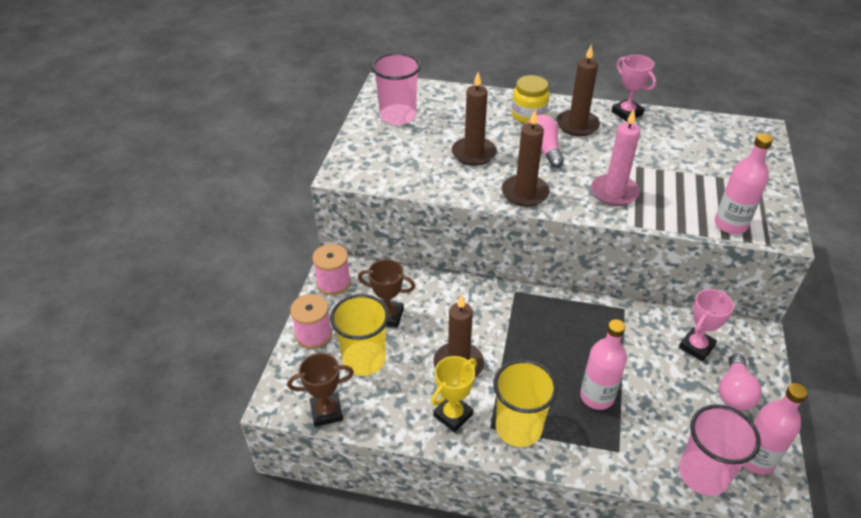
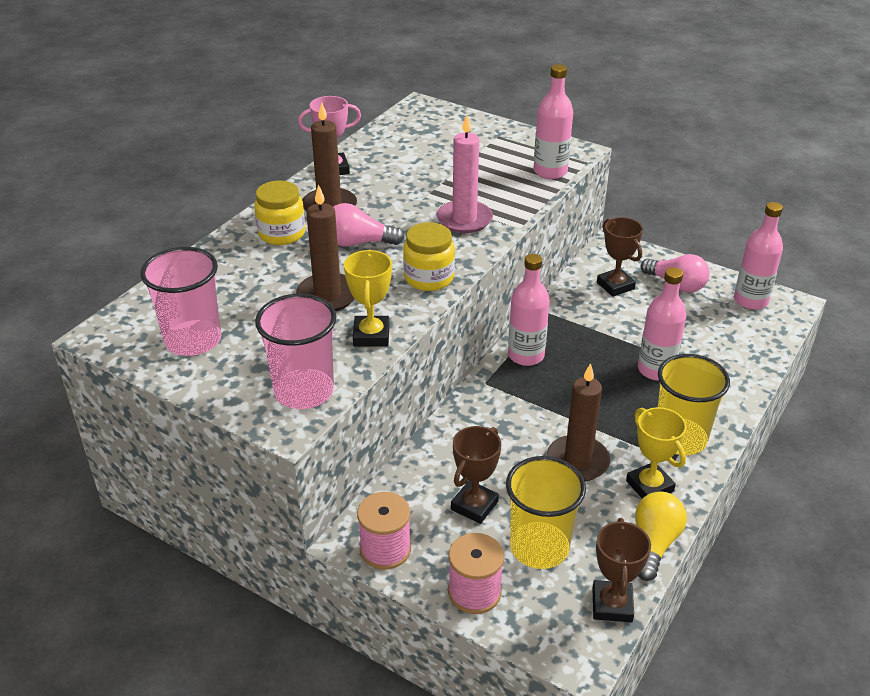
camera: 70 degrees left, 5 degrees down
(393, 428) = (654, 543): none -> yellow light bulb
(443, 183) = (371, 335): none -> yellow trophy
(525, 193) = (429, 278): brown candle -> yellow jar
(560, 307) = (526, 355): none -> pink bottle
(696, 347) = (615, 286): pink trophy -> brown trophy
(703, 474) = (760, 336): pink cup -> pink cup (304, 391)

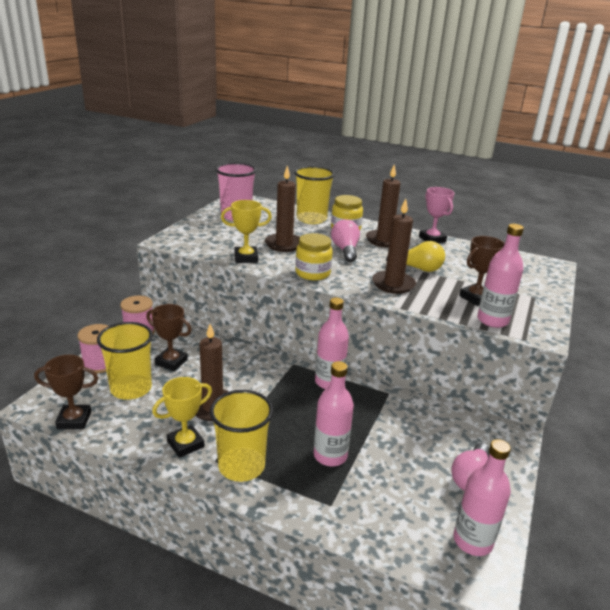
camera: 80 degrees right, 10 degrees down
(231, 261) = (311, 219): none -> yellow cup
(304, 391) = (193, 243): pink cup -> none
(464, 219) = (393, 284): pink candle -> brown candle
(615, 286) = (447, 434): brown trophy -> brown trophy (475, 298)
(654, 543) = (125, 443): yellow light bulb -> yellow light bulb (418, 268)

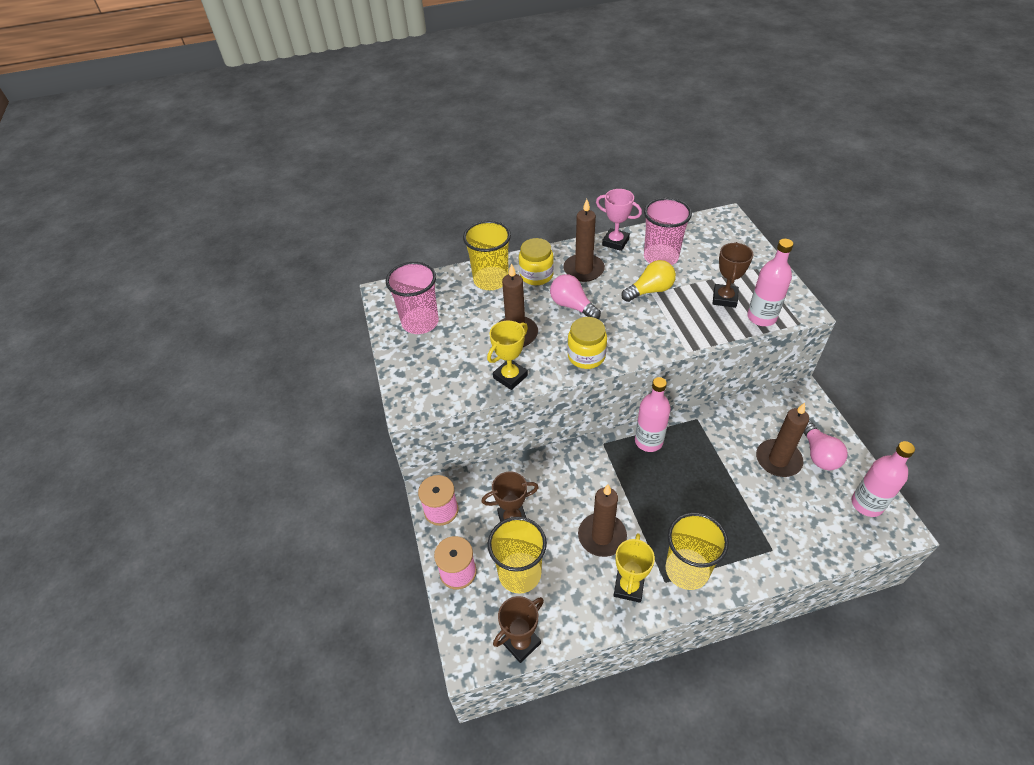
camera: 35 degrees left, 20 degrees up
(330, 455) = (726, 509): pink bottle -> none
(393, 284) = (657, 324): brown candle -> brown candle (778, 460)
(456, 259) = (661, 257): none -> pink cup

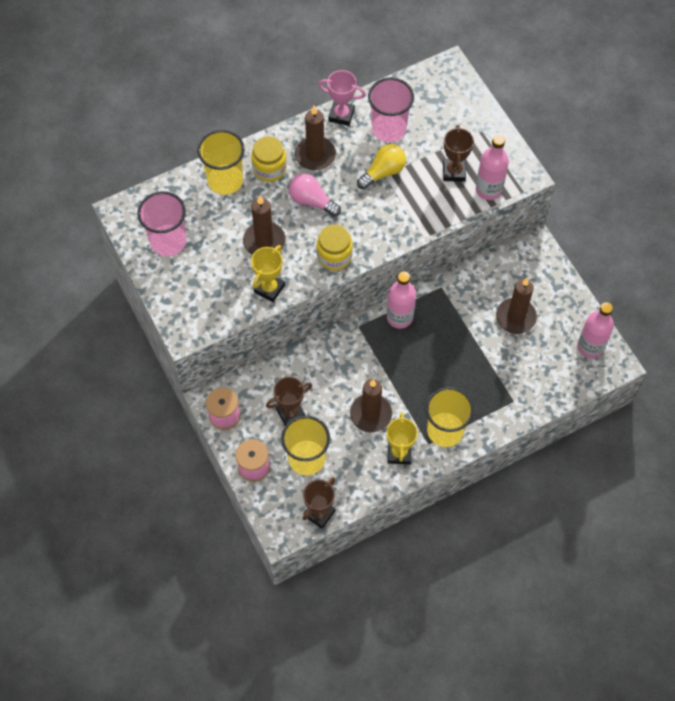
camera: 15 degrees left, 15 degrees up
(819, 454) = (550, 306): pink light bulb -> none

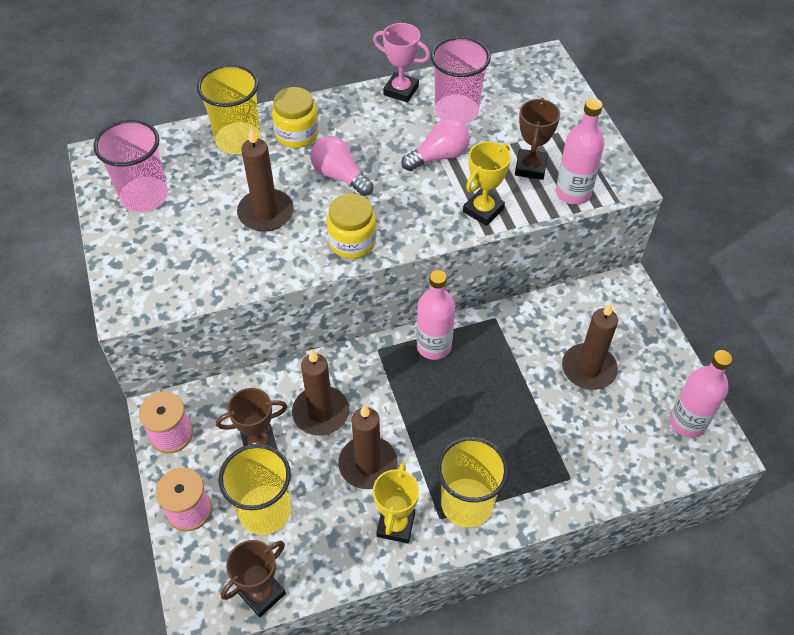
camera: 10 degrees right, 10 degrees down
(269, 288) = (255, 268): yellow trophy -> yellow trophy (483, 210)
(315, 155) = (357, 127): brown candle -> brown candle (321, 413)
(383, 172) = (439, 156): yellow light bulb -> pink light bulb

